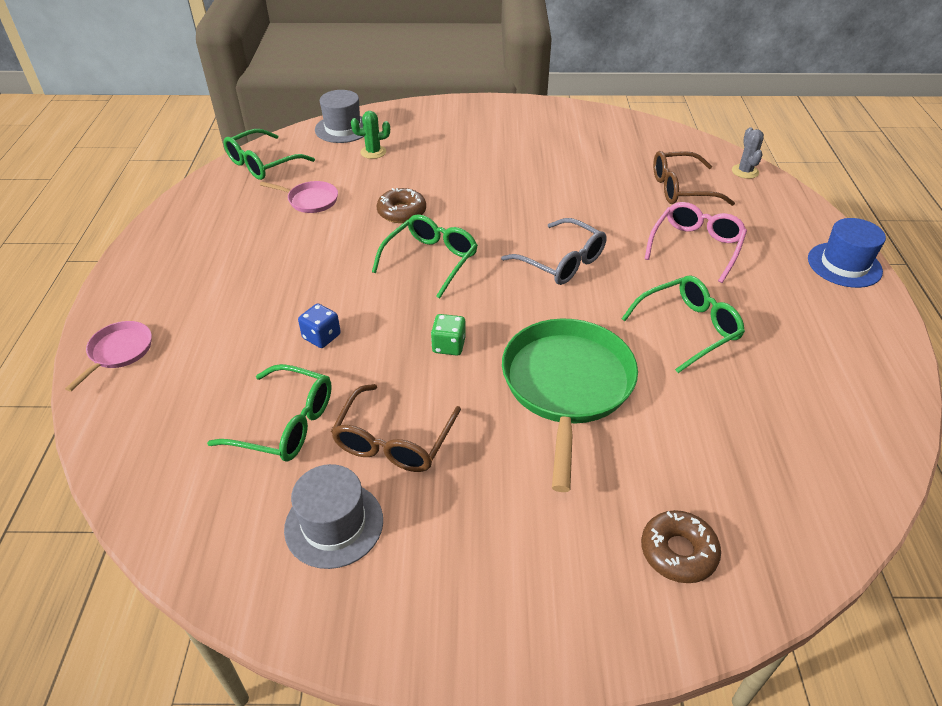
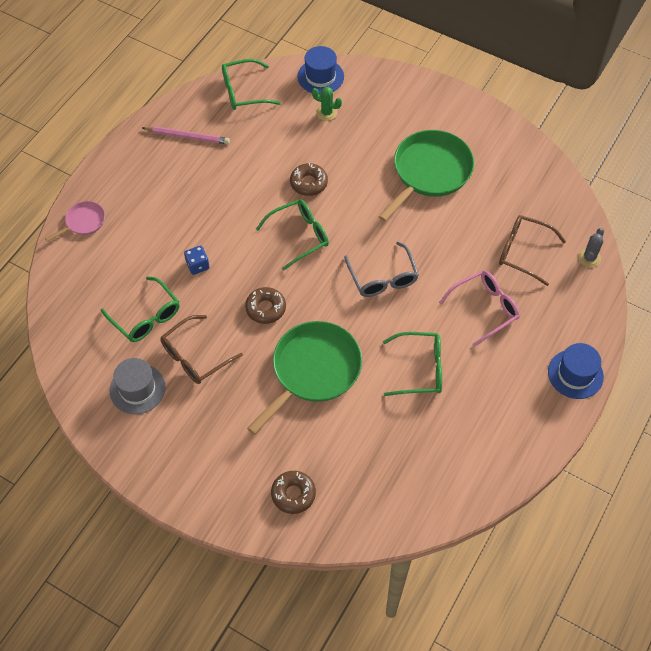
camera: 30 degrees right, 15 degrees up
(218, 220) = (187, 137): none -> pink pencil
(310, 200) = (255, 144): pink pan -> none
(343, 128) = (320, 76): grey hat -> blue hat
(448, 345) = (265, 308): green dice -> brown donut
(525, 161) = (429, 172): none -> green pan

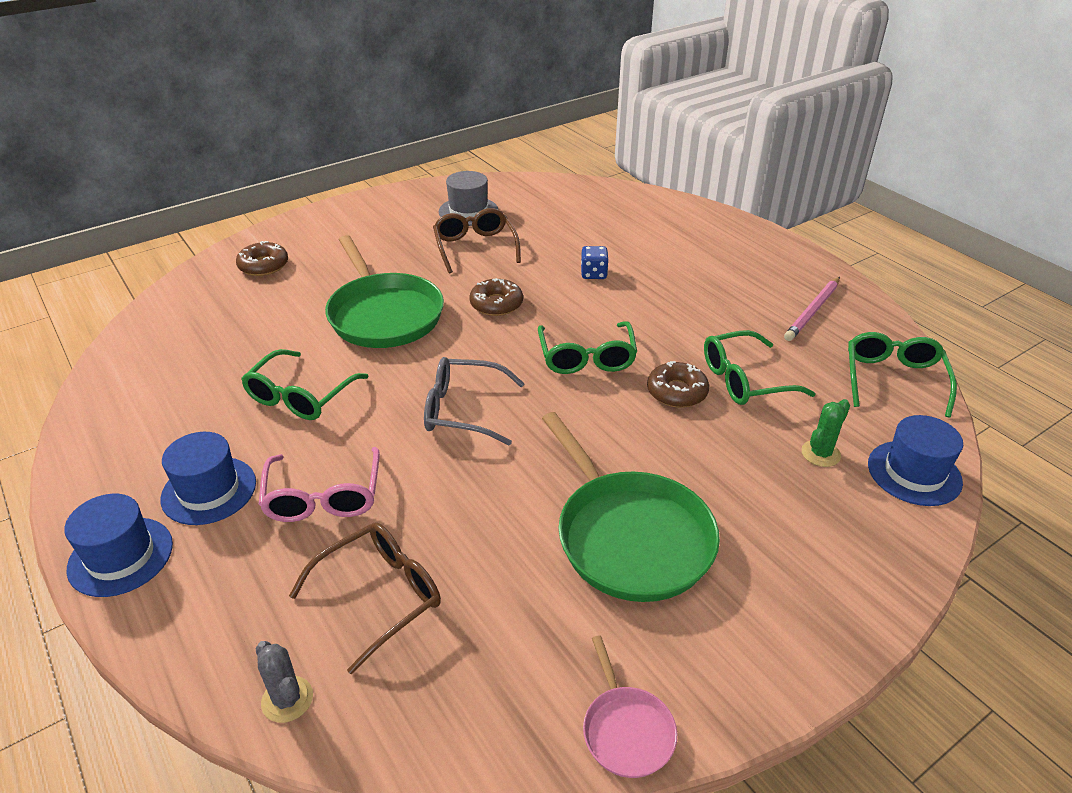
camera: 115 degrees right, 20 degrees down
(84, 222) = (703, 220): pink pan -> pink pan (626, 730)
(146, 317) = (549, 231): green glasses -> green glasses (744, 380)
(514, 365) = (209, 490): none -> blue hat

